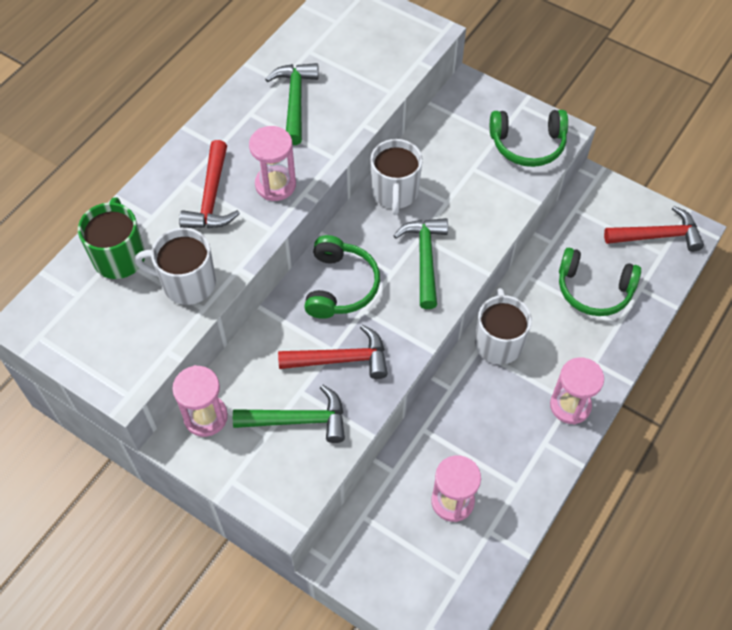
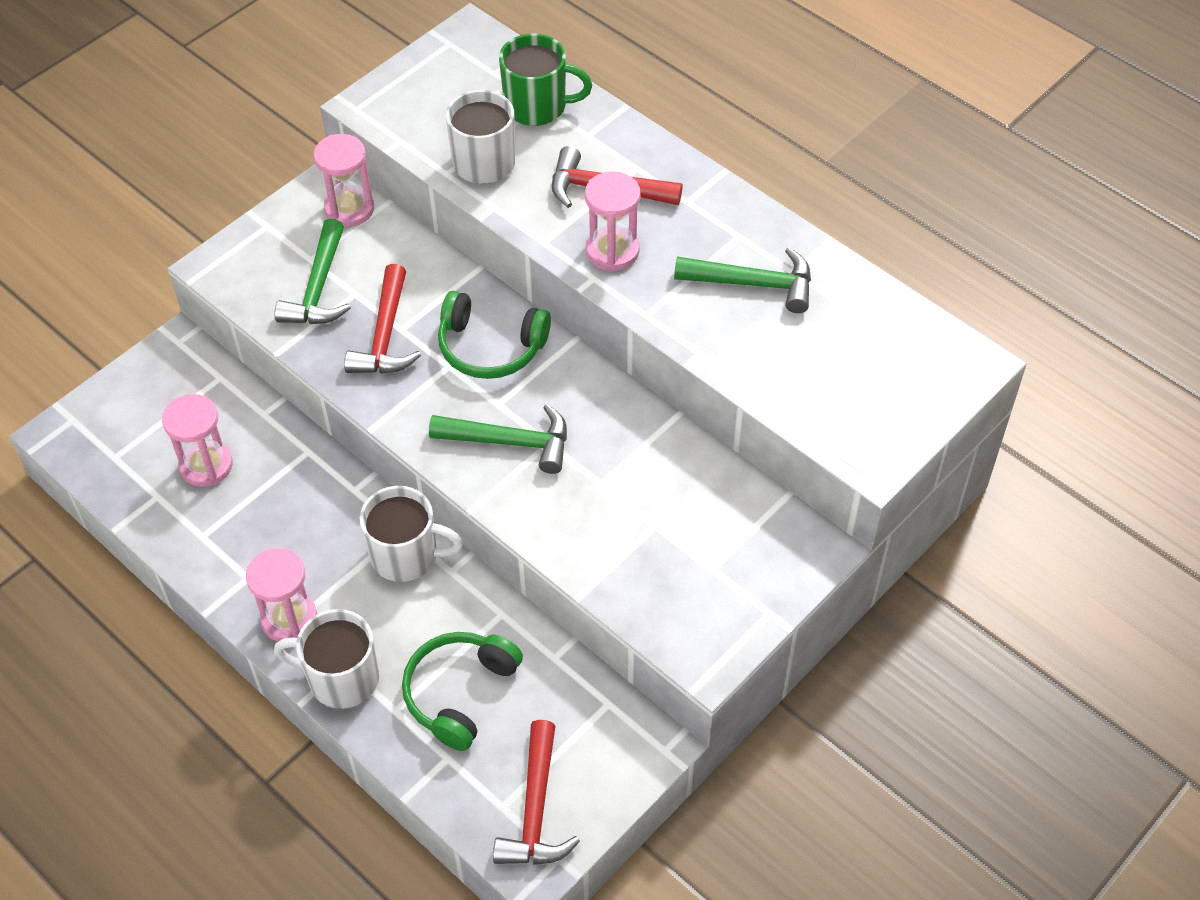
camera: 100 degrees right, 5 degrees down
(395, 192) = (628, 425): white mug -> white mug (341, 678)
(528, 145) = (688, 605): green headphones -> none

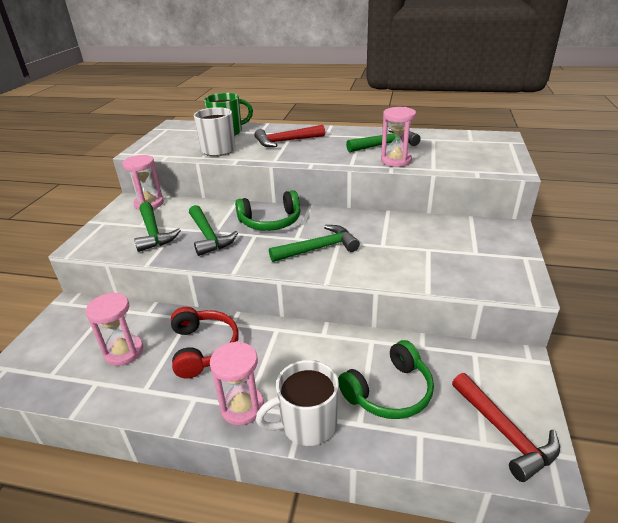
camera: 30 degrees left, 20 degrees down
(298, 510) = (203, 348): none -> red headphones
(385, 336) = (209, 236): red hammer -> green hammer
(406, 555) = (290, 339): white mug -> none
(459, 693) = (389, 392): green headphones -> green headphones turned 120 degrees counterclockwise
(612, 251) = (311, 154): pink hourglass -> pink hourglass (396, 161)

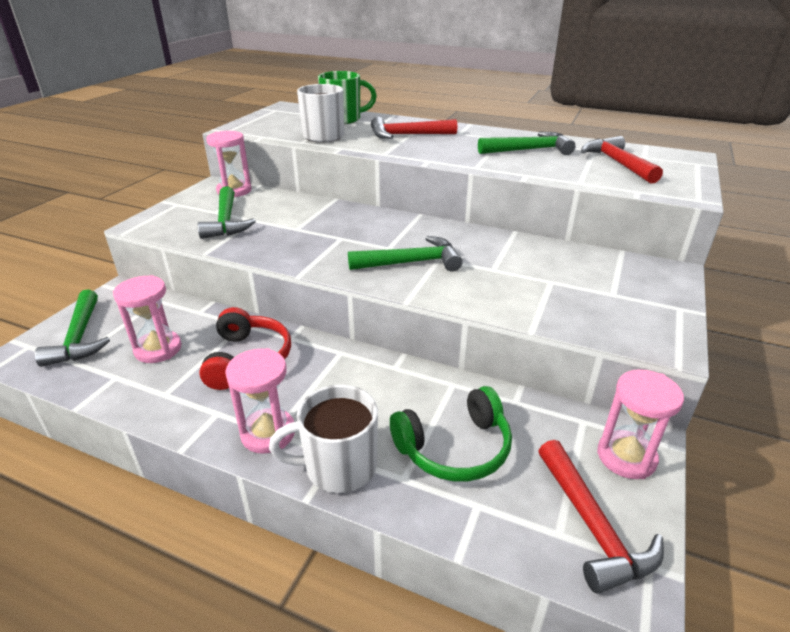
camera: 10 degrees right, 0 degrees up
(209, 236) = (286, 233): green hammer -> green hammer (79, 338)
(271, 221) = (365, 226): green headphones -> none
(396, 161) = (535, 169): pink hourglass -> pink hourglass (626, 457)
(453, 148) = (617, 163): none -> red hammer

